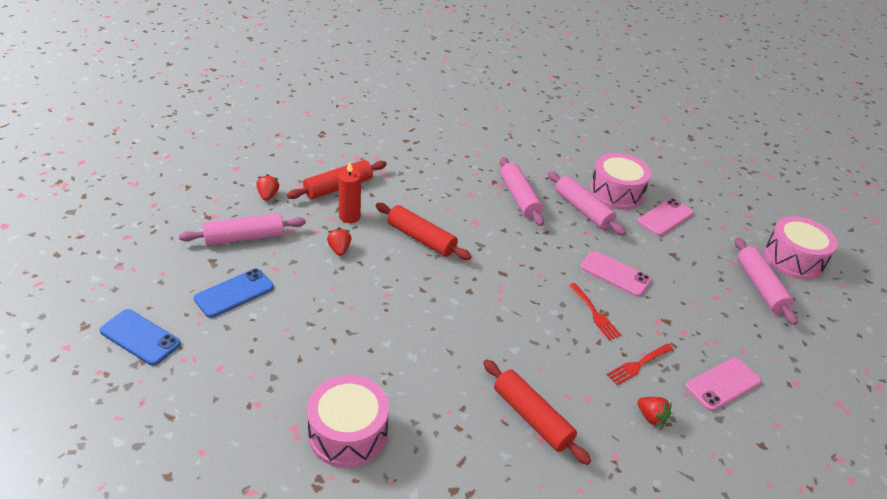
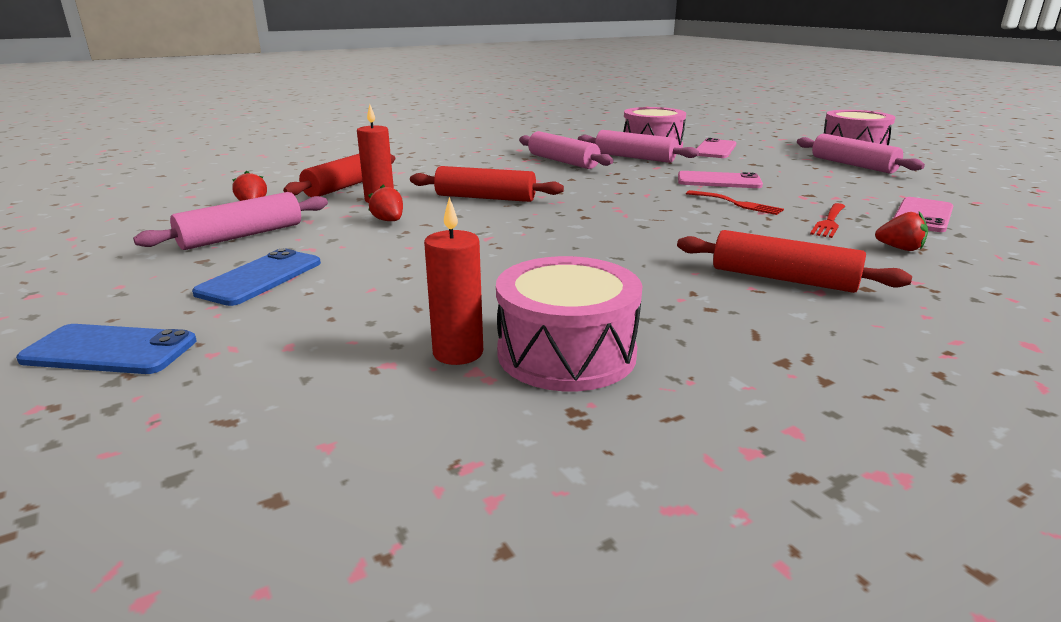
camera: 20 degrees left, 15 degrees down
(295, 409) = (458, 353): none -> red candle

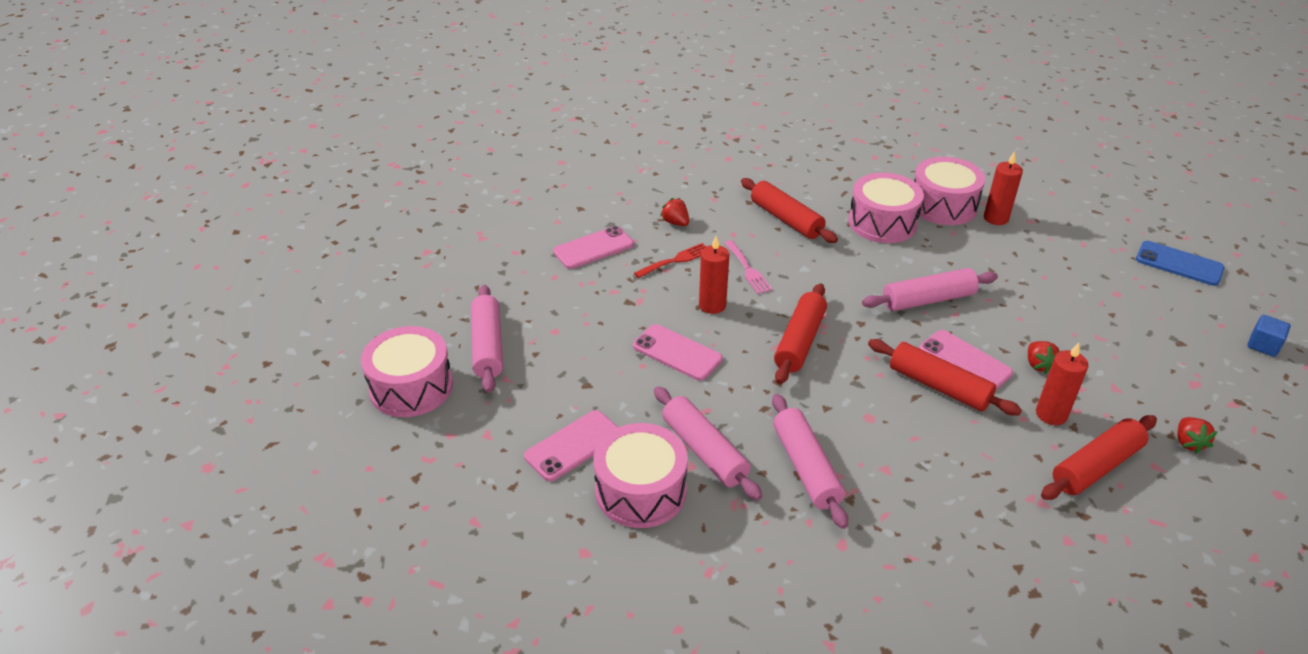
camera: 155 degrees left, 15 degrees up
(78, 276) = (1263, 345): none -> blue cube
(242, 236) = (1167, 374): pink rolling pin -> pink rolling pin (928, 300)
(260, 278) = (1124, 308): blue phone -> none
(466, 212) = (964, 361): none -> pink phone
(629, 199) = (799, 341): none -> red rolling pin
(647, 304) = (882, 223): none -> pink drum
(737, 204) = (712, 305): red fork -> red candle
(747, 229) = (748, 269): none -> pink fork

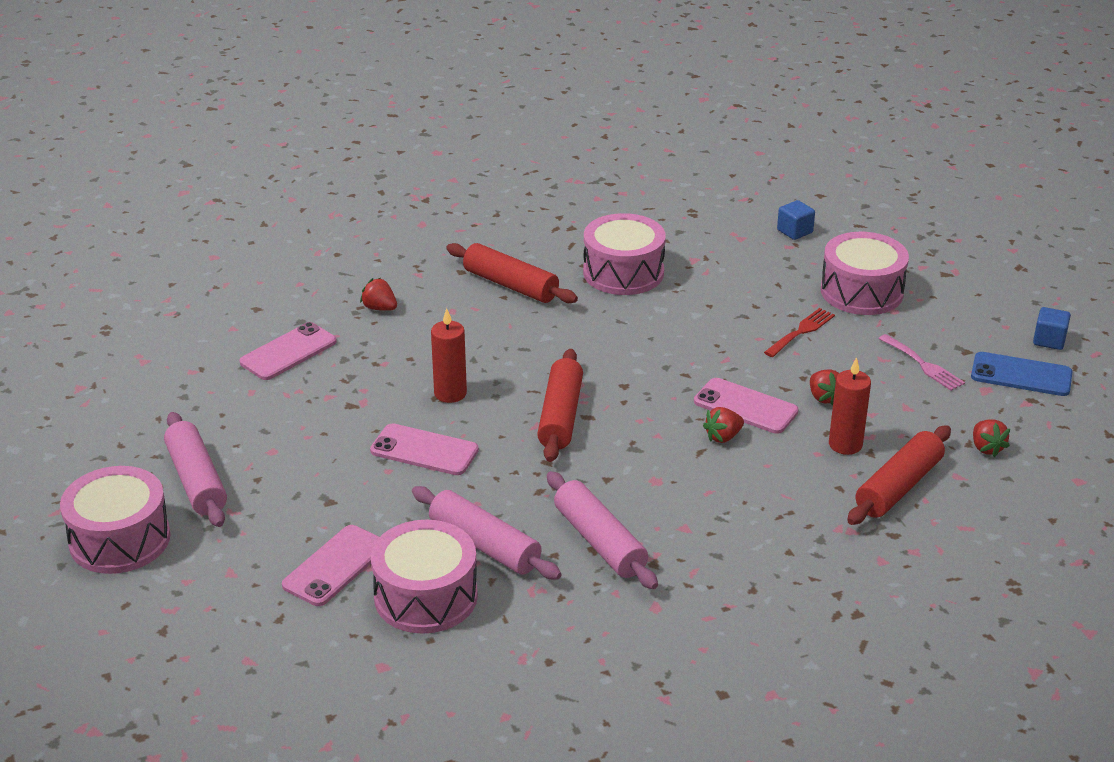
camera: 15 degrees left, 5 degrees down
(676, 260) = (393, 350): red fork -> red fork (801, 331)
(748, 269) = (481, 348): pink fork -> pink fork (923, 365)
(928, 300) = (693, 349): pink rolling pin -> none
(939, 386) = (723, 437): red rolling pin -> red strawberry
(943, 205) = (688, 243): pink drum -> pink drum (861, 292)
(996, 218) = (750, 249): red candle -> none
(1038, 208) = (794, 231): none -> blue cube
(1179, 264) = (954, 269): blue phone -> blue phone (1021, 375)

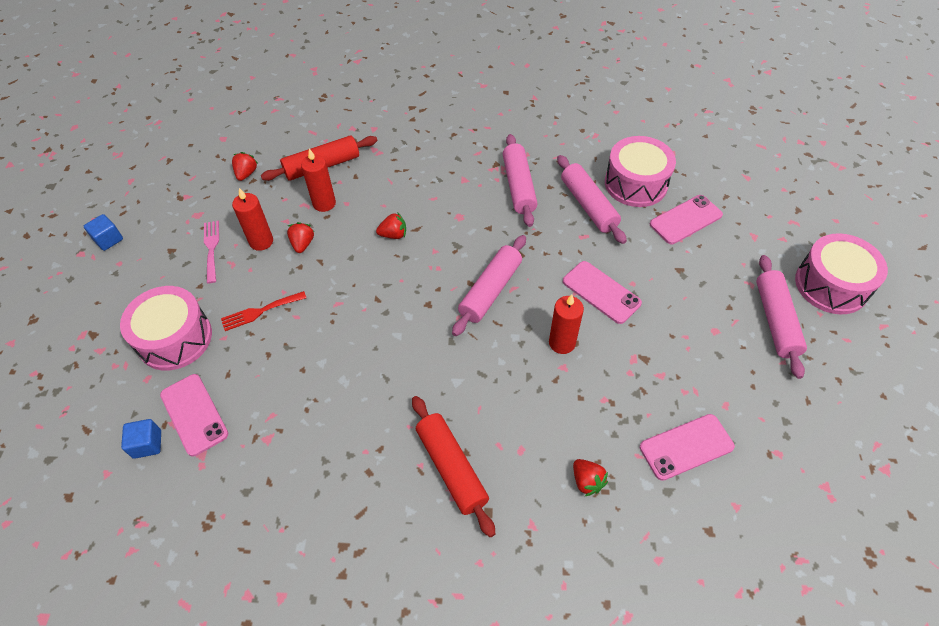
camera: 155 degrees left, 20 degrees up
(560, 416) = (490, 290): red rolling pin -> pink rolling pin
(623, 272) = (341, 445): pink drum -> none
(745, 406) = (359, 254): pink phone -> pink phone (194, 414)
(875, 386) = (261, 241): none -> red candle
(1021, 375) = (162, 218): blue phone -> none

